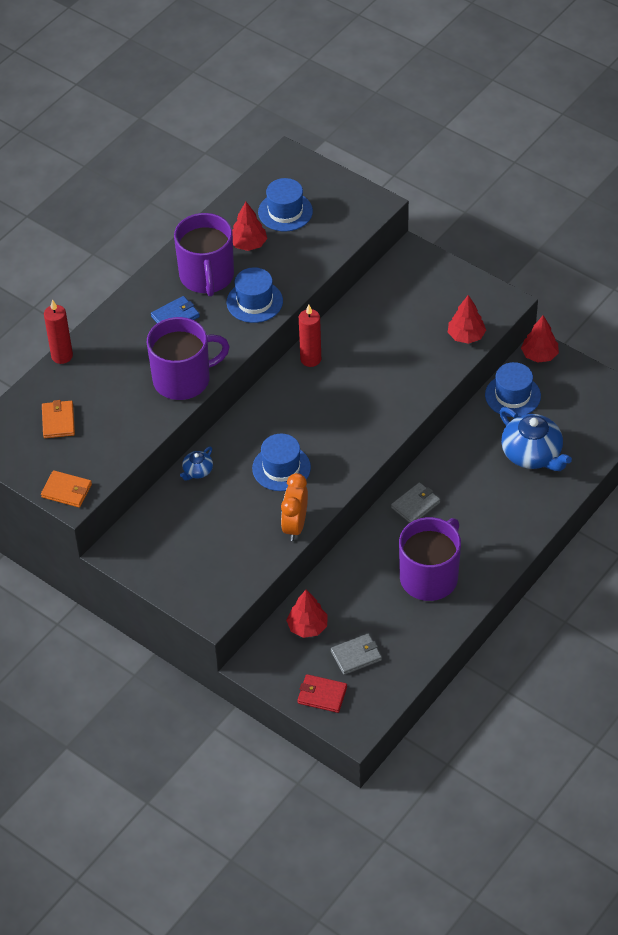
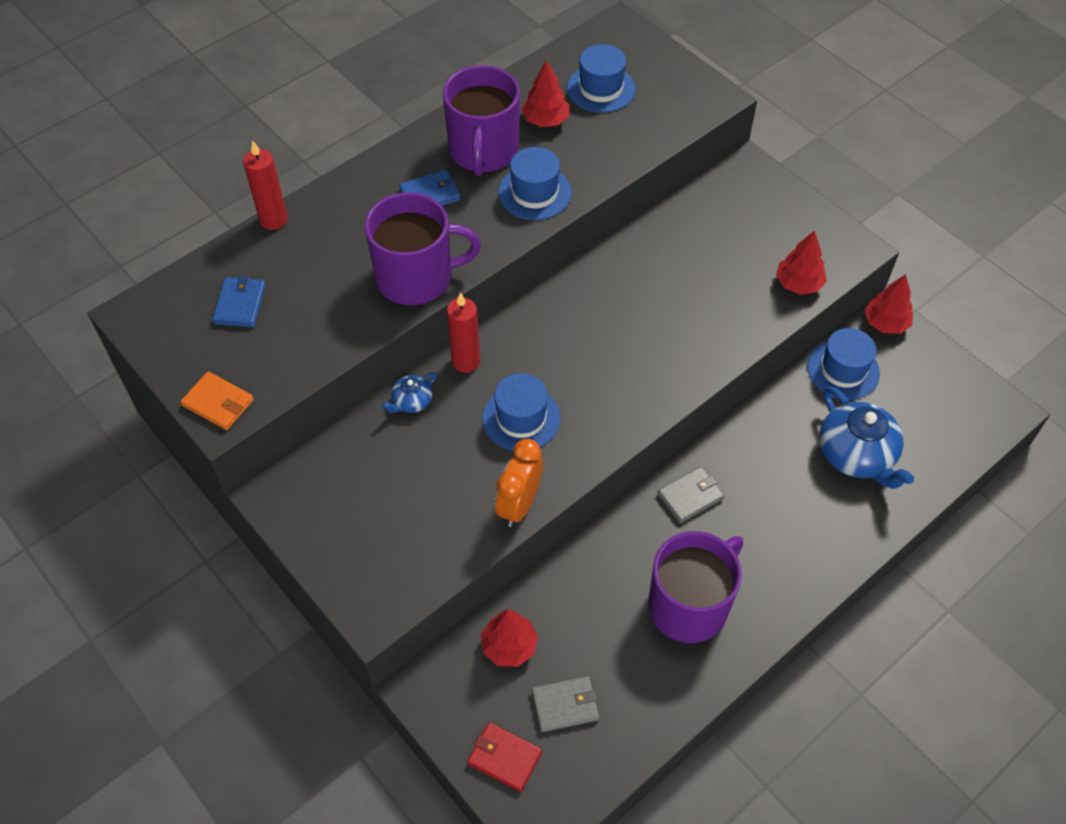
camera: 10 degrees right, 5 degrees up
(58, 421) = (240, 304): orange wallet -> blue wallet
(310, 359) = (593, 279): red candle -> red candle (466, 361)

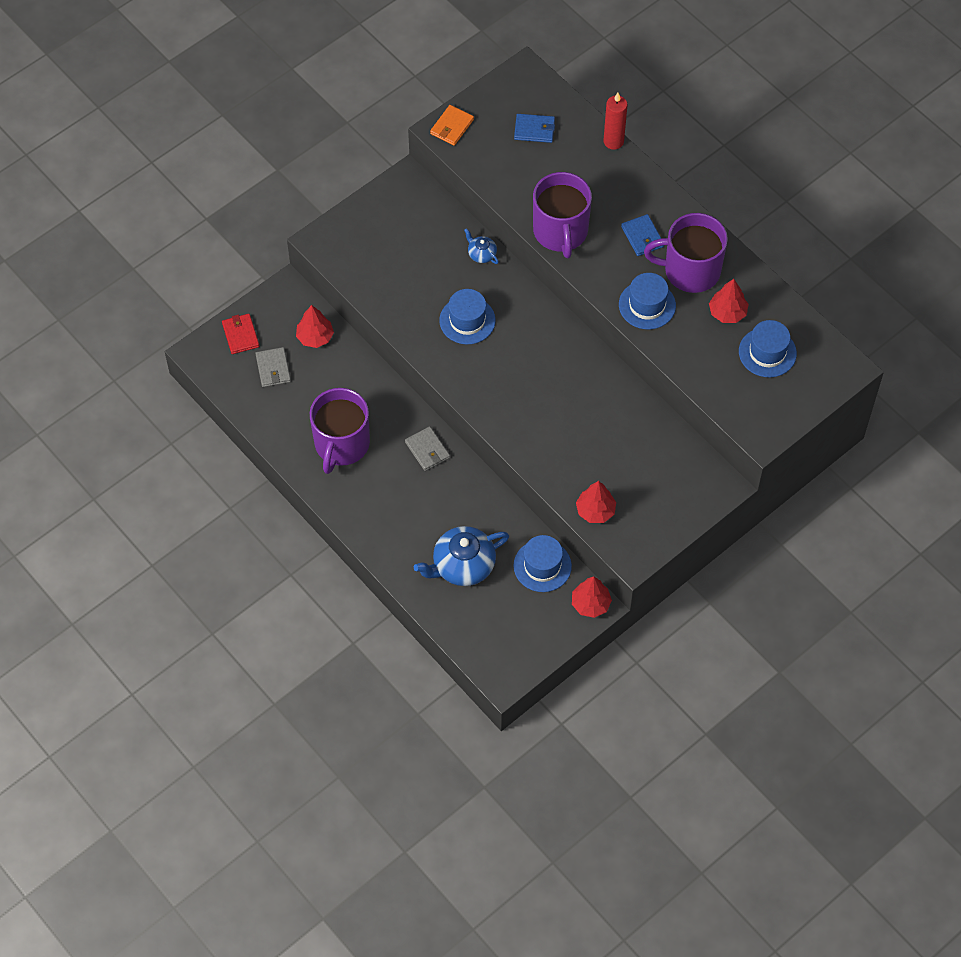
camera: 90 degrees right, 5 degrees up
(466, 361) = (516, 285): red candle -> none
(504, 758) = (240, 335): red wallet -> red wallet turned 45 degrees counterclockwise
(519, 504) = (397, 319): orange clock -> none
(690, 605) = (341, 444): purple mug -> purple mug turned 60 degrees clockwise

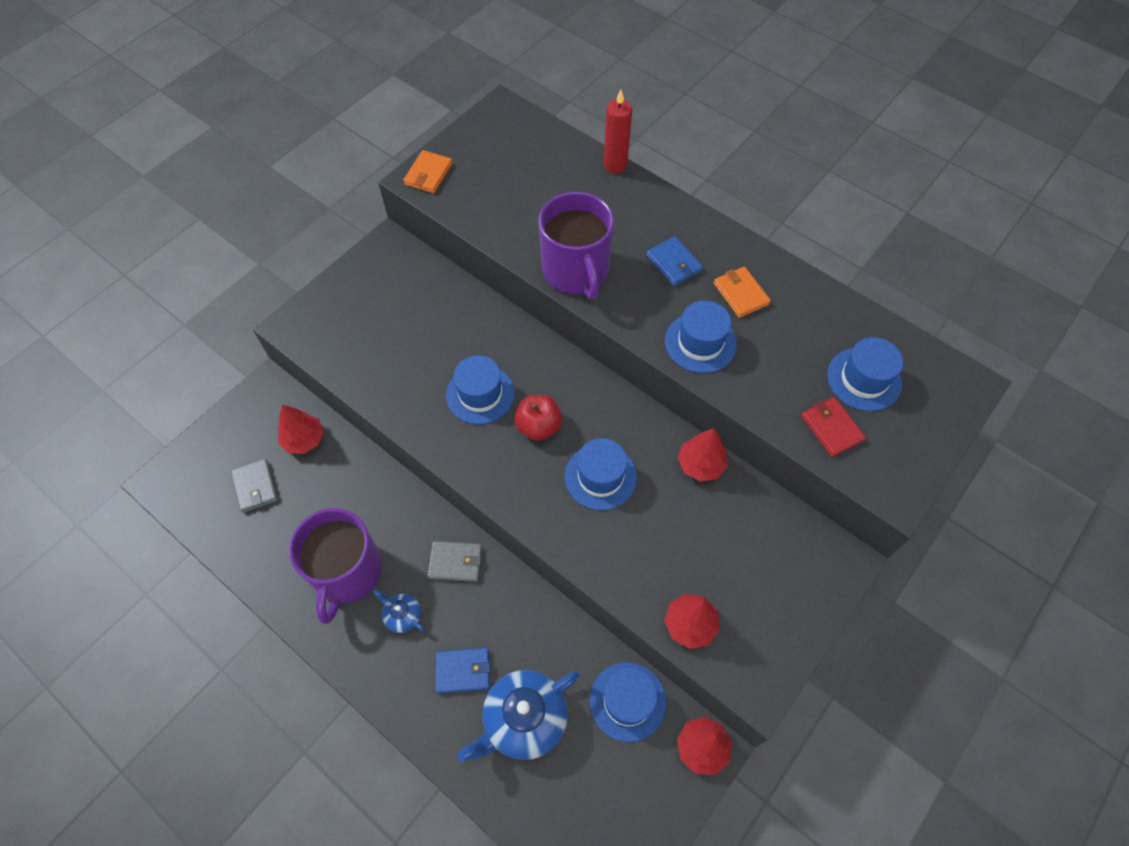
camera: 10 degrees left, 0 degrees up
(240, 335) = (214, 451): red wallet -> red wallet (831, 428)
(427, 450) = (455, 562): grey wallet -> grey wallet turned 45 degrees counterclockwise
(481, 254) = (485, 313): blue teapot -> blue teapot (402, 615)
(510, 353) = (538, 426): none -> red apple
(534, 130) = (523, 165): blue wallet -> blue wallet (463, 671)
(551, 398) = (600, 476): none -> blue hat
(690, 270) = (740, 294): purple mug -> orange wallet
(727, 312) = (800, 337): red tree -> red tree (700, 464)

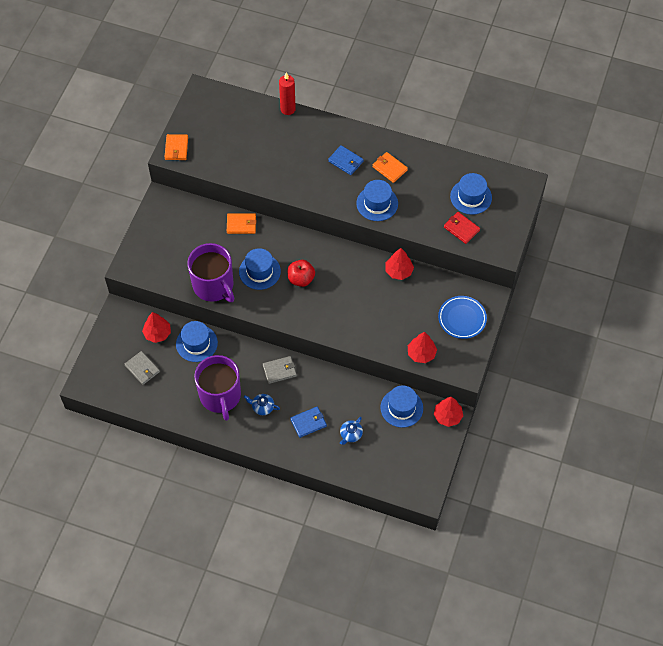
camera: 20 degrees left, 0 degrees up
(485, 315) = (241, 224): none -> orange wallet
(523, 719) = (350, 434): blue teapot -> blue teapot, size x0.49
(576, 271) = (291, 183): purple mug -> purple mug (214, 285)
(600, 476) = (346, 295): blue hat -> blue hat (196, 343)
(782, 584) = (462, 318): none -> blue plate

